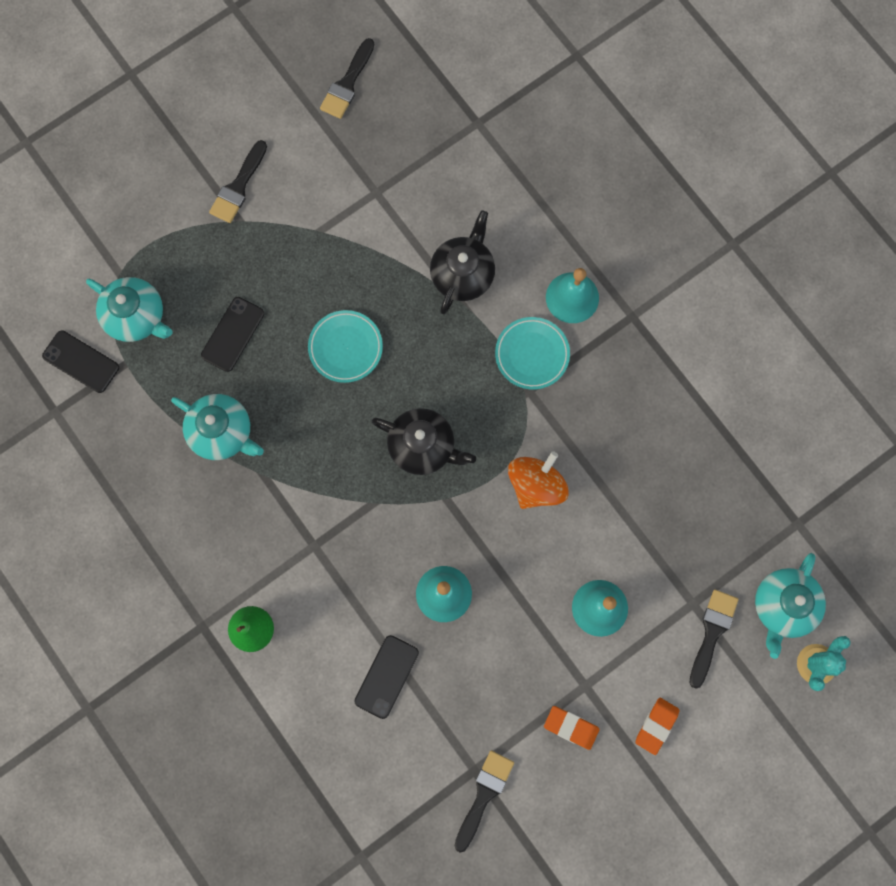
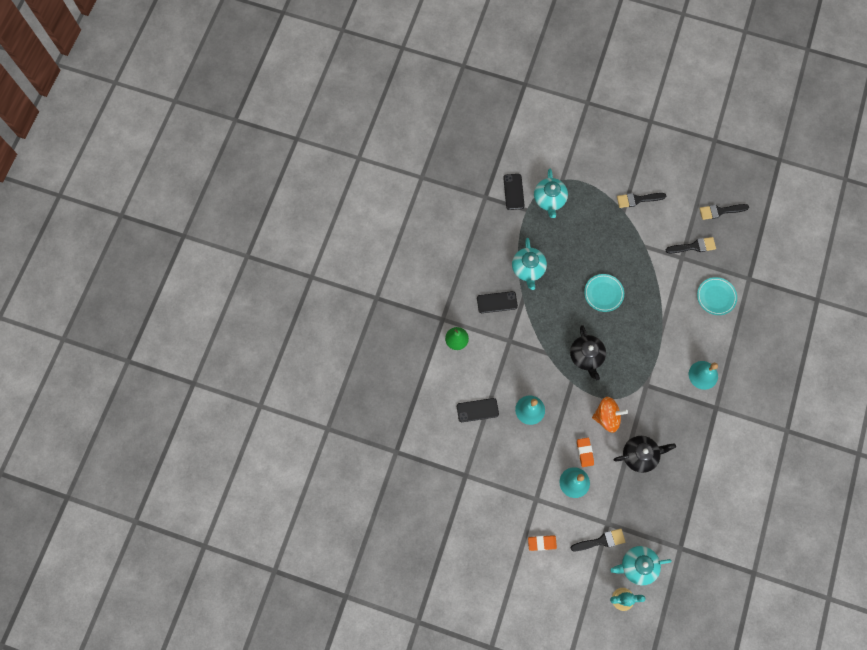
camera: 55 degrees right, 5 degrees down
(232, 334) = (572, 243): black phone -> black phone (497, 302)
(463, 274) = (675, 320): black teapot -> black teapot (640, 455)
(484, 795) = (458, 486): black brush -> black brush (693, 246)
(532, 354) = (663, 375): turquoise plate -> turquoise plate (716, 297)
(571, 727) = (513, 505): orange eraser -> orange eraser (585, 452)

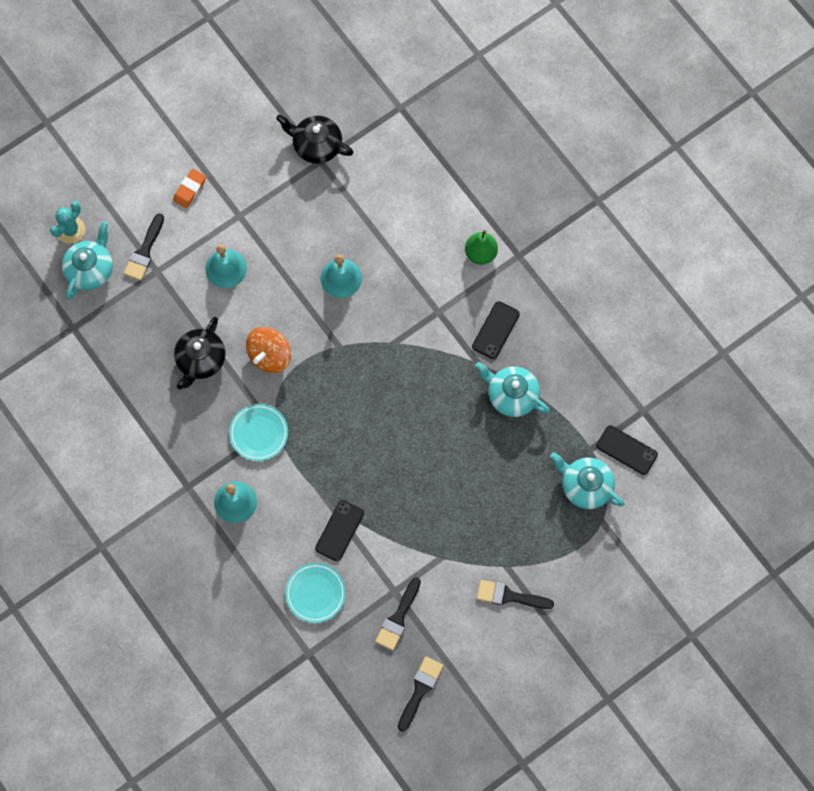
camera: 125 degrees right, 0 degrees up
(477, 410) = (383, 221): black phone -> black phone (339, 530)
(585, 452) = (249, 302): orange eraser -> none
(586, 356) = (356, 384): black teapot -> black teapot (316, 145)
(603, 293) = (417, 461): turquoise plate -> turquoise plate (259, 433)
(637, 199) = (509, 596): black brush -> black brush turned 105 degrees counterclockwise

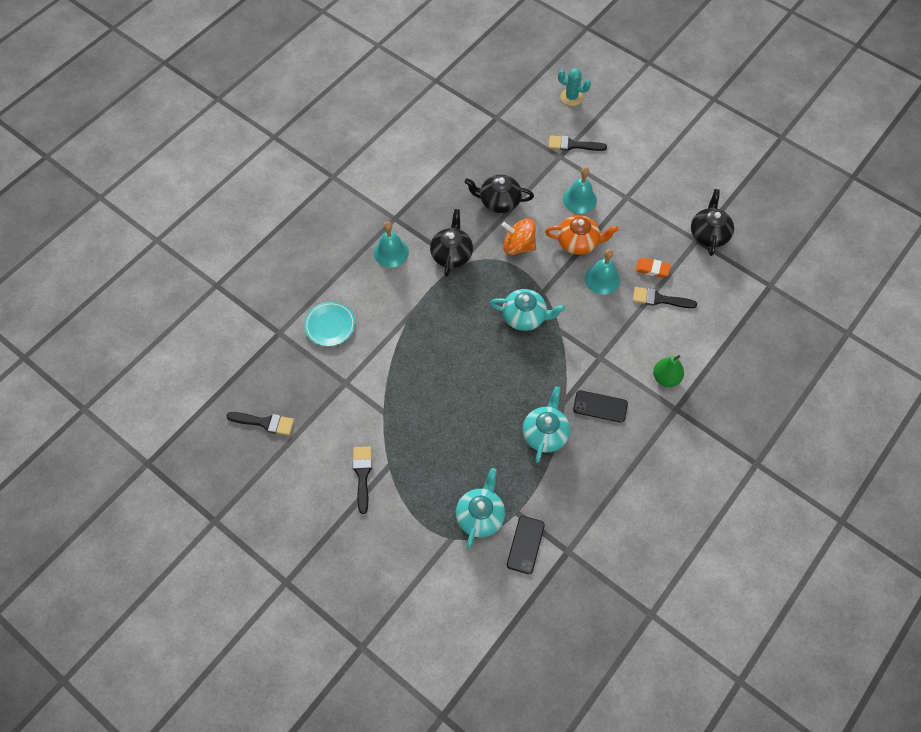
camera: 75 degrees right, 10 degrees down
(90, 269) = (545, 116): turquoise teapot -> turquoise teapot (525, 317)
(189, 189) = (634, 160): orange eraser -> orange eraser (652, 269)
(259, 433) = (451, 254): turquoise plate -> black teapot
(285, 288) = (578, 242): none -> orange teapot
(339, 530) = (387, 330): black phone -> none
(398, 618) = (323, 391): black brush -> black brush (659, 299)

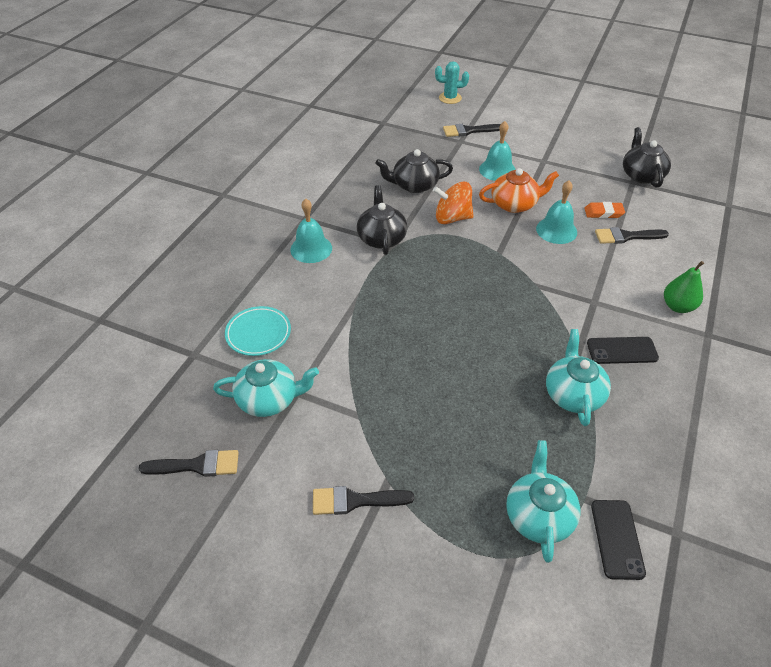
camera: 15 degrees left, 15 degrees down
(362, 474) = (355, 501): black brush -> black brush turned 75 degrees counterclockwise
(525, 317) = (490, 280): turquoise teapot -> turquoise teapot (269, 399)

